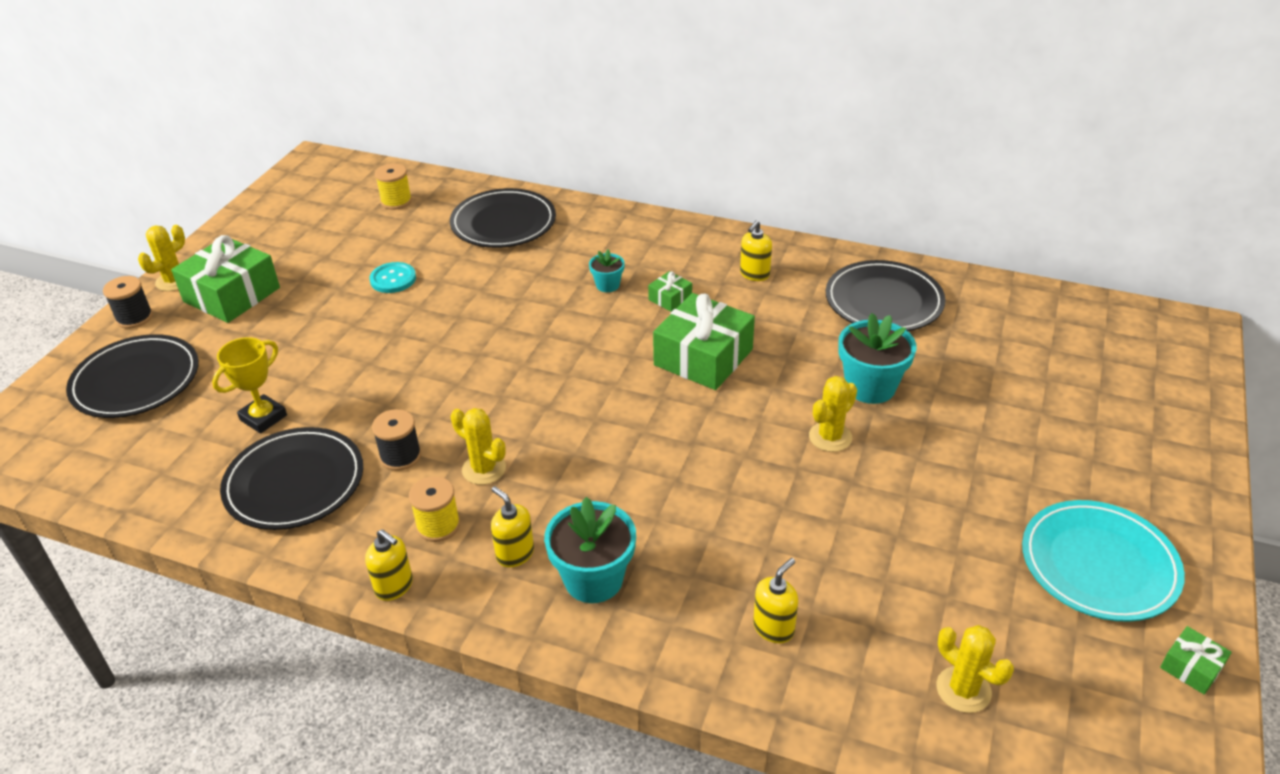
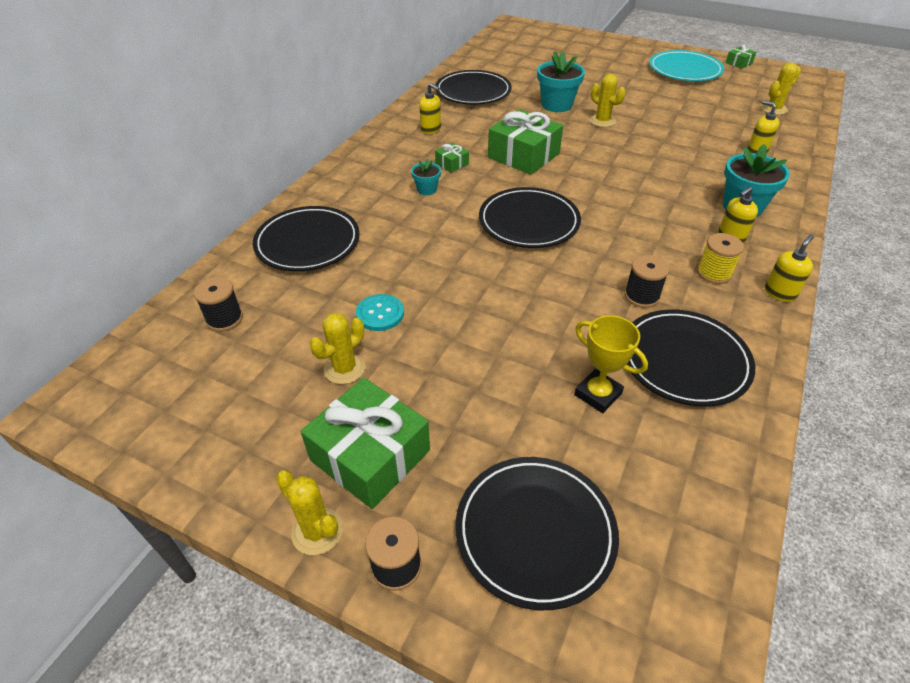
camera: 85 degrees left, 5 degrees up
(396, 201) = (224, 319): yellow spool -> black spool
(484, 469) = (650, 252): yellow cactus -> yellow cactus (344, 369)
(545, 366) = (529, 222): none -> black plate

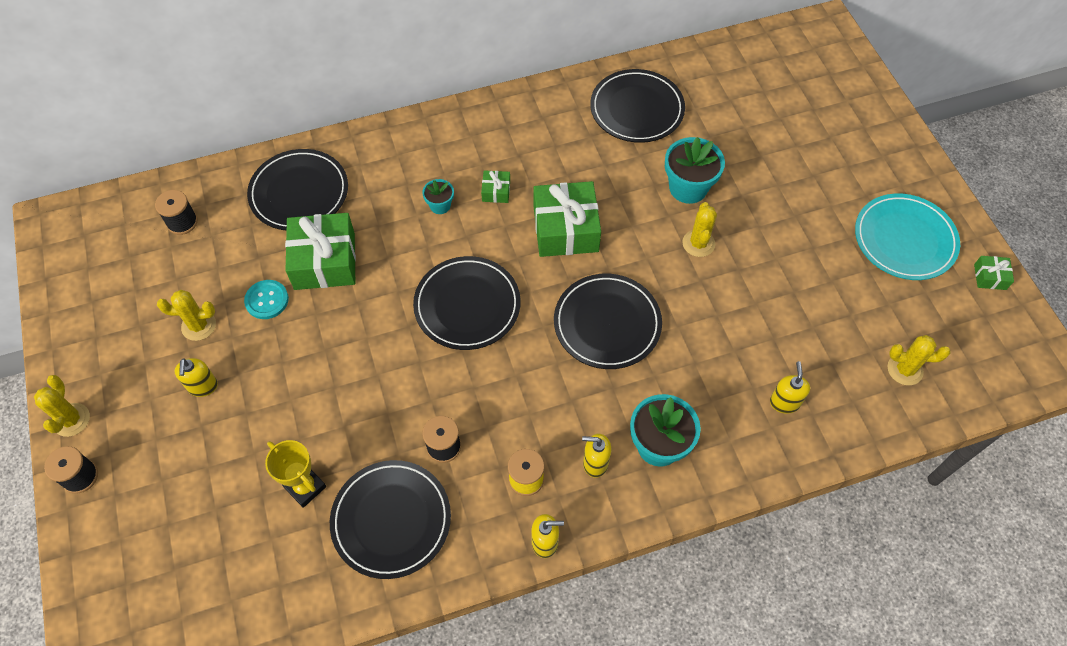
camera: 45 degrees right, 15 degrees up
(370, 455) = (143, 400): green gift -> green gift (324, 261)
(431, 129) = (533, 134): yellow soap dispenser -> yellow soap dispenser (203, 386)
(535, 532) = (158, 529): black plate -> black plate (607, 323)
(598, 394) = (305, 487): yellow trophy -> yellow trophy turned 45 degrees counterclockwise

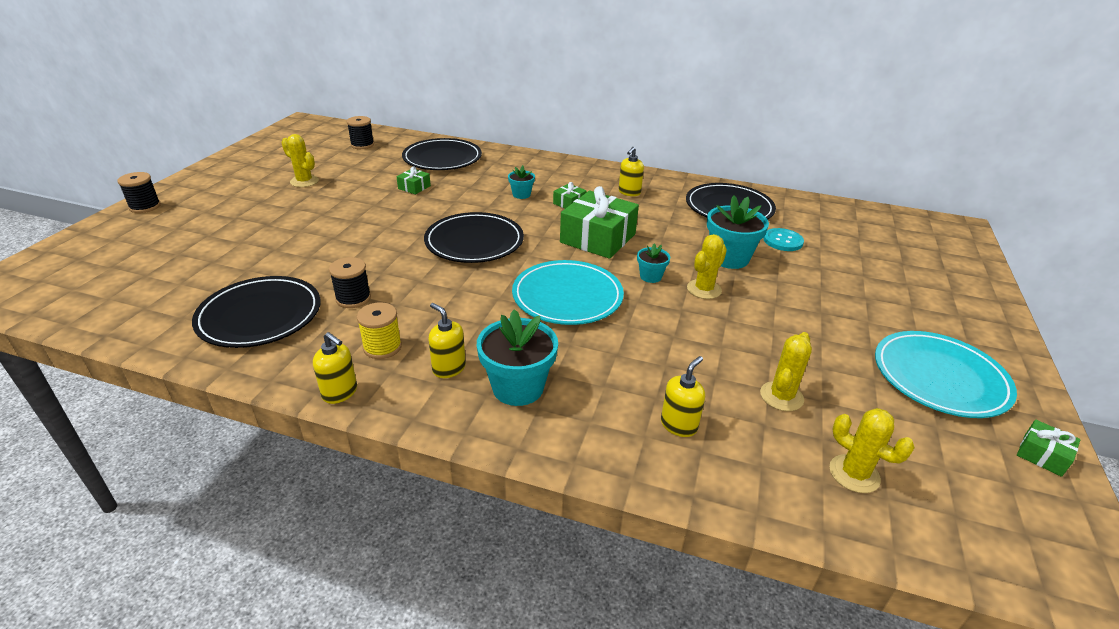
camera: 35 degrees right, 25 degrees down
(71, 420) = (182, 185): yellow cactus -> yellow cactus (781, 396)
(203, 386) = (264, 203): yellow soap dispenser -> yellow soap dispenser (629, 192)
(267, 300) = (356, 188): turquoise button -> turquoise button (783, 241)
(305, 487) = (240, 271): yellow trophy -> none
(324, 261) = (414, 187): green gift -> green gift, size x0.45
(607, 323) = (567, 296): black plate -> turquoise plate
(648, 254) = (650, 276): none -> turquoise flower pot

